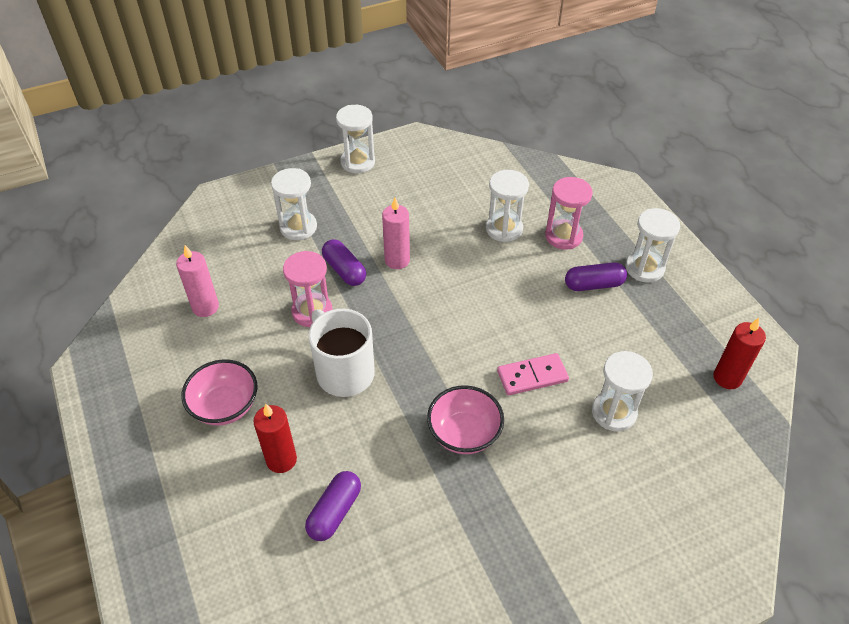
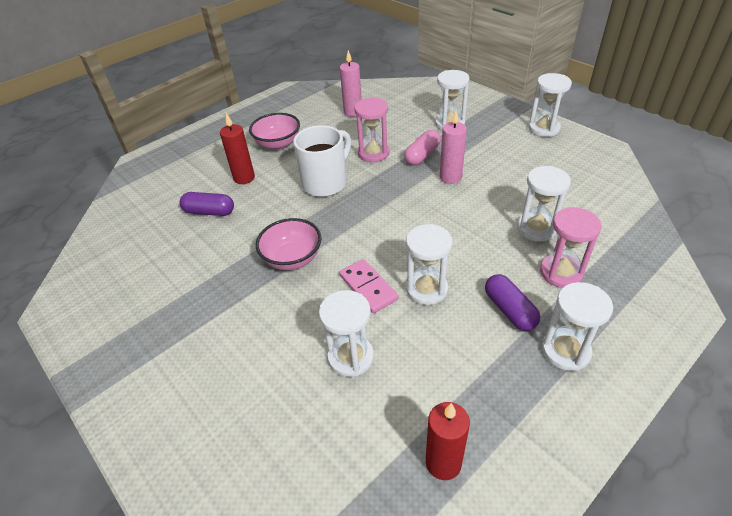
camera: 75 degrees right, 5 degrees down
(344, 270) = (422, 155): purple capsule -> pink capsule
(550, 332) = (426, 289): none -> white hourglass

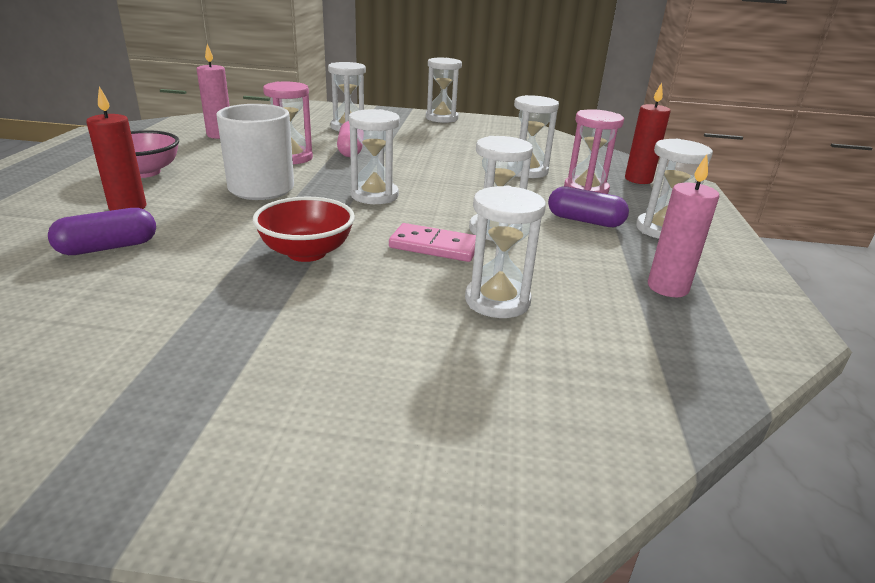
camera: 45 degrees left, 15 degrees down
(292, 259) = (307, 252): pink bowl -> red bowl
(385, 217) = (374, 195): none -> white hourglass
(443, 463) = (697, 333): red candle -> red candle (638, 179)
(450, 177) = (402, 158): pink candle -> pink candle (667, 287)

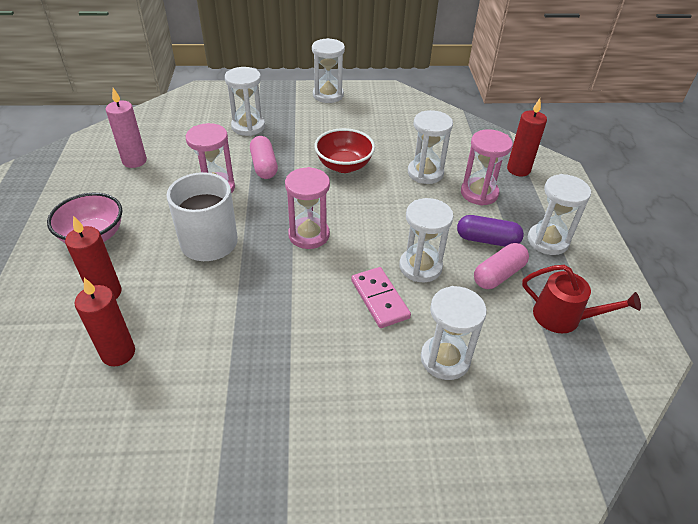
camera: 10 degrees left, 15 degrees up
(108, 247) = (118, 353): purple capsule -> red candle
(307, 252) = (282, 327): red bowl -> red bowl (344, 166)
(374, 195) = (309, 235): white hourglass -> pink hourglass
(434, 246) = (379, 299): pink domino -> pink domino turned 60 degrees clockwise
(591, 246) = (498, 274): none -> pink capsule
(667, 287) = (563, 317): pink candle -> red watering can

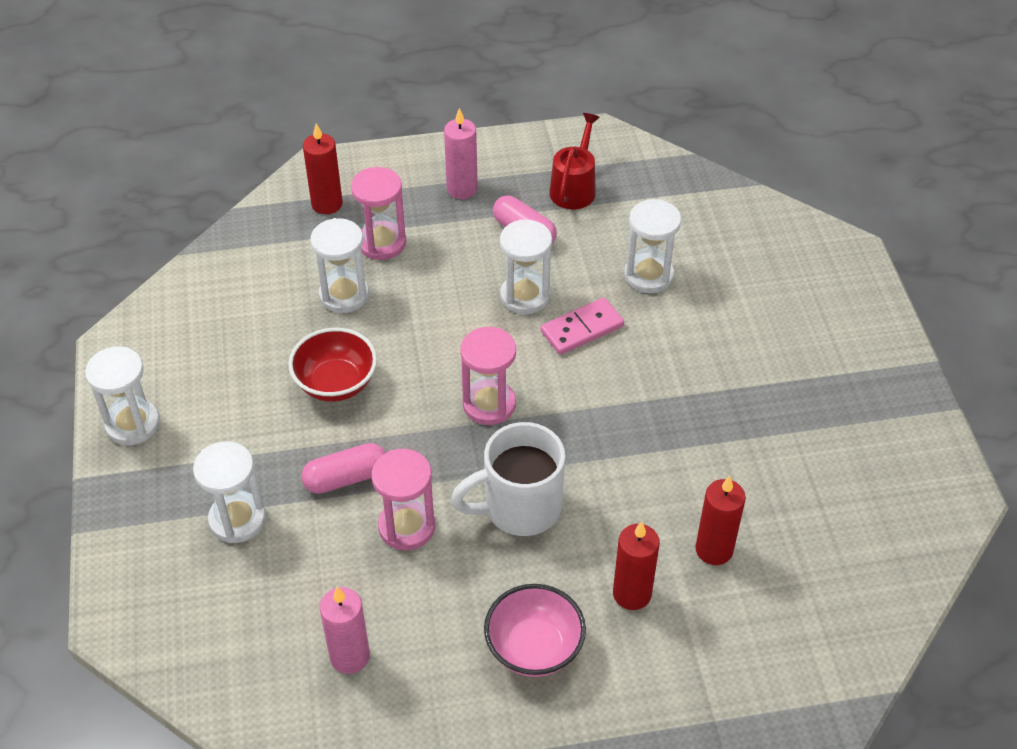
camera: 95 degrees left, 5 degrees up
(487, 240) = (469, 239): purple capsule -> none
(547, 241) = (462, 189): white hourglass -> pink candle

